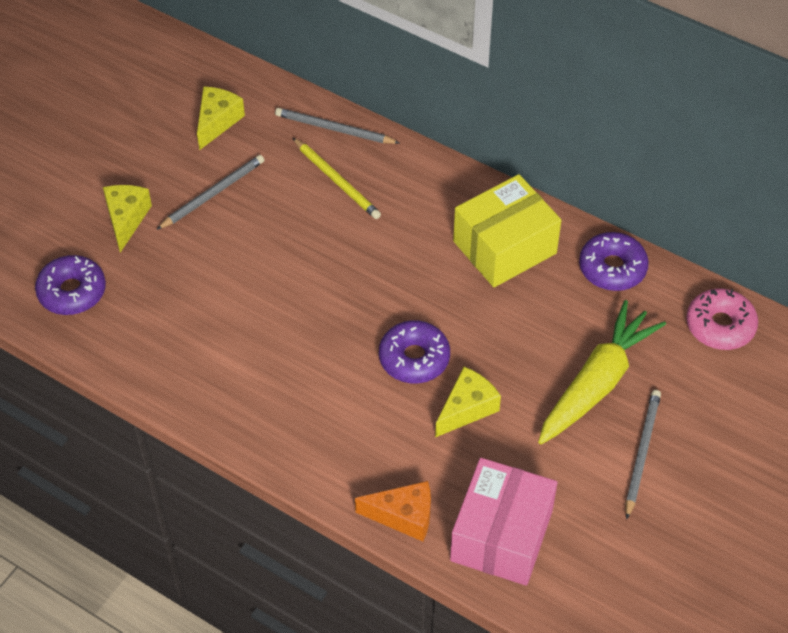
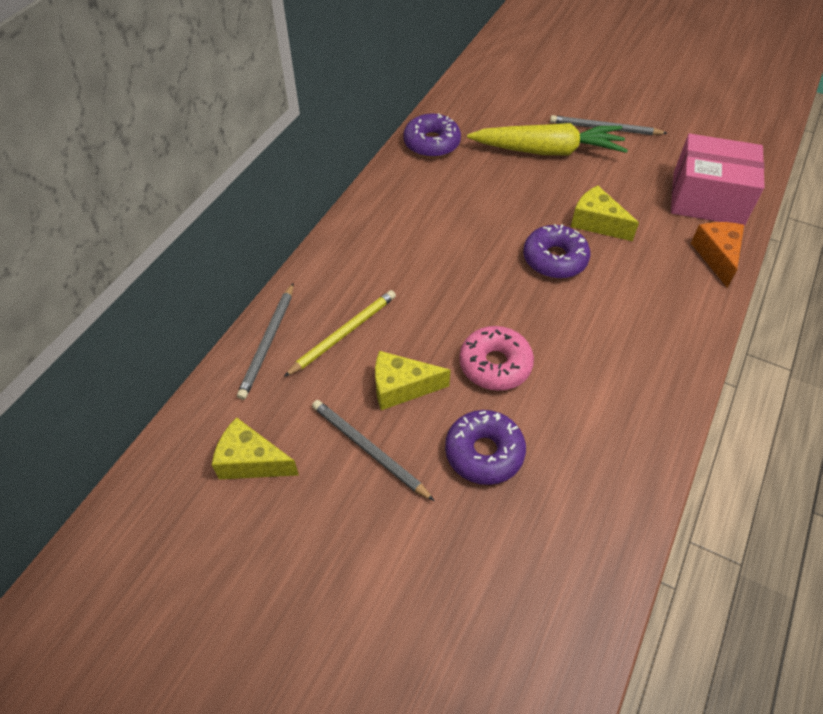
camera: 95 degrees left, 0 degrees up
(72, 292) = (542, 588): purple donut -> purple donut (484, 452)
(126, 219) = (417, 543): yellow cheese -> yellow cheese (401, 387)
(504, 247) = (418, 206): yellow box -> none
(597, 382) = (548, 151): yellow carrot -> yellow carrot turned 150 degrees clockwise
(720, 326) = (478, 91): pink donut -> pink donut (495, 365)

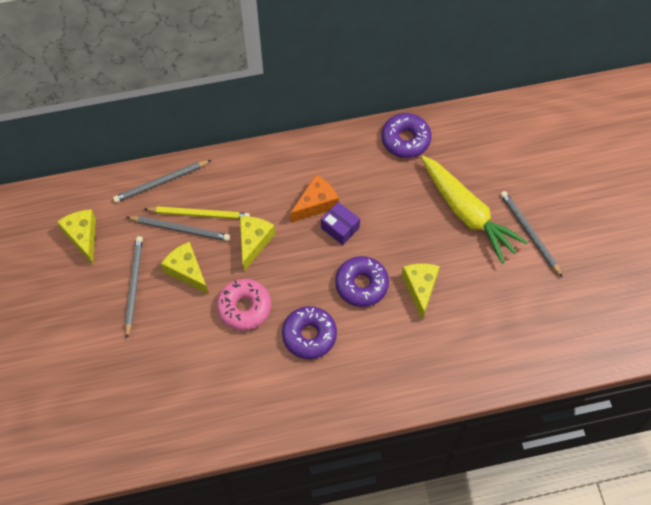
camera: 50 degrees right, 10 degrees up
(343, 361) = (180, 229): none -> grey pencil
(425, 310) = (254, 242): none -> yellow cheese
(476, 237) = (340, 228): none -> purple box
(484, 452) = (178, 342): purple donut -> purple donut (309, 335)
(707, 198) = (513, 344): pink box -> none
(717, 256) = (455, 380): orange cheese -> orange cheese (316, 204)

